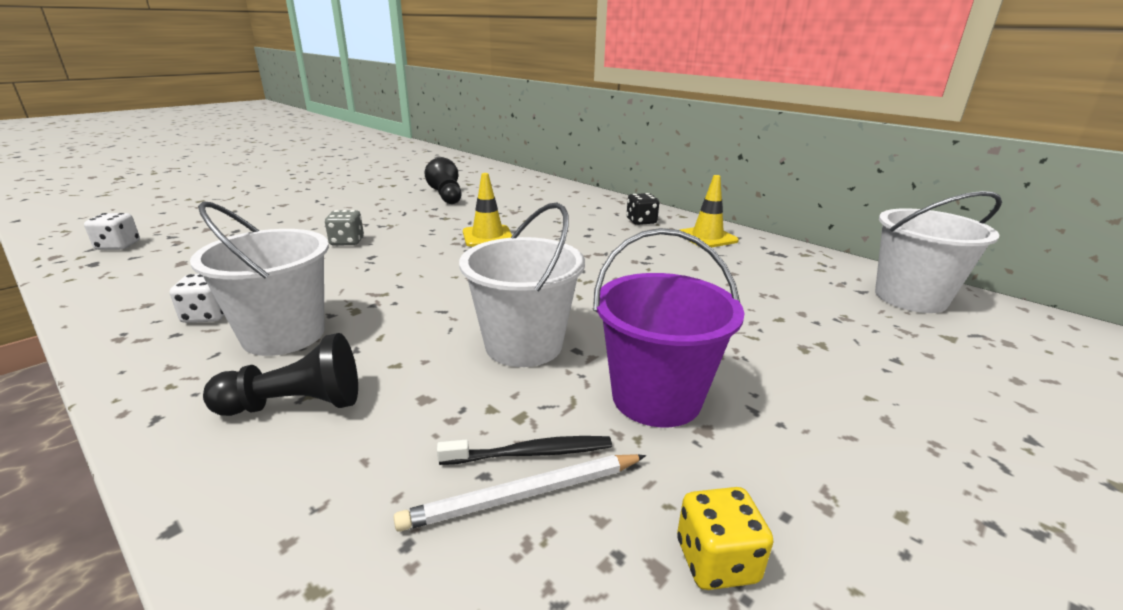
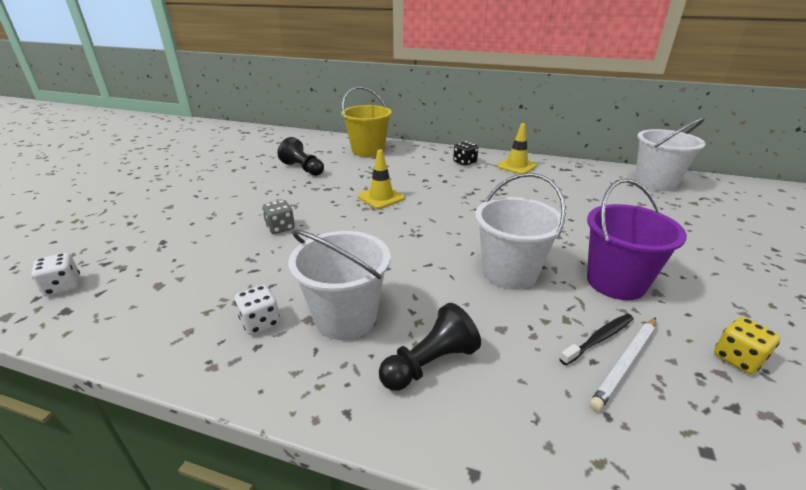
camera: 25 degrees left, 5 degrees up
(540, 191) = (368, 151): none -> yellow bucket

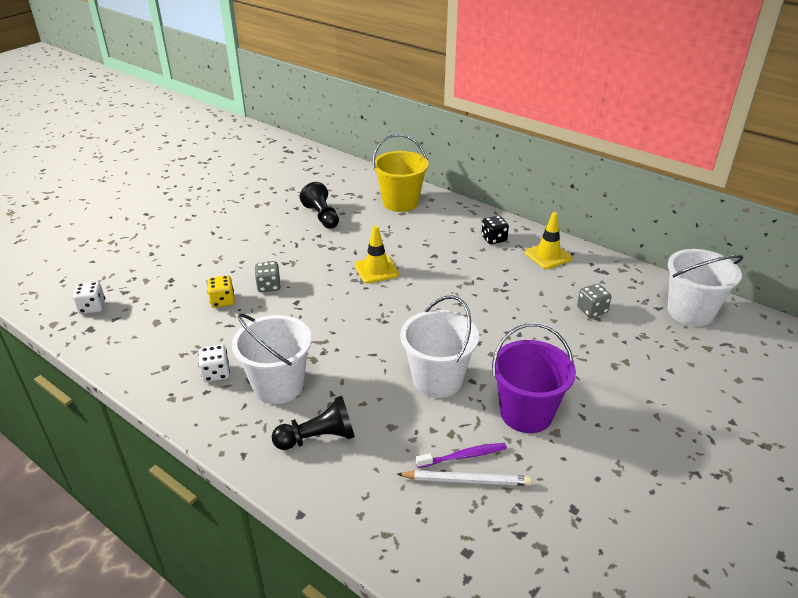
camera: 20 degrees right, 5 degrees up
(585, 194) = (592, 310): none -> grey dice
(599, 339) = (463, 456): black toothbrush -> purple toothbrush
(625, 363) = (466, 480): white pencil -> white pencil turned 150 degrees counterclockwise
(738, 358) = (565, 503): yellow dice -> yellow dice (222, 301)

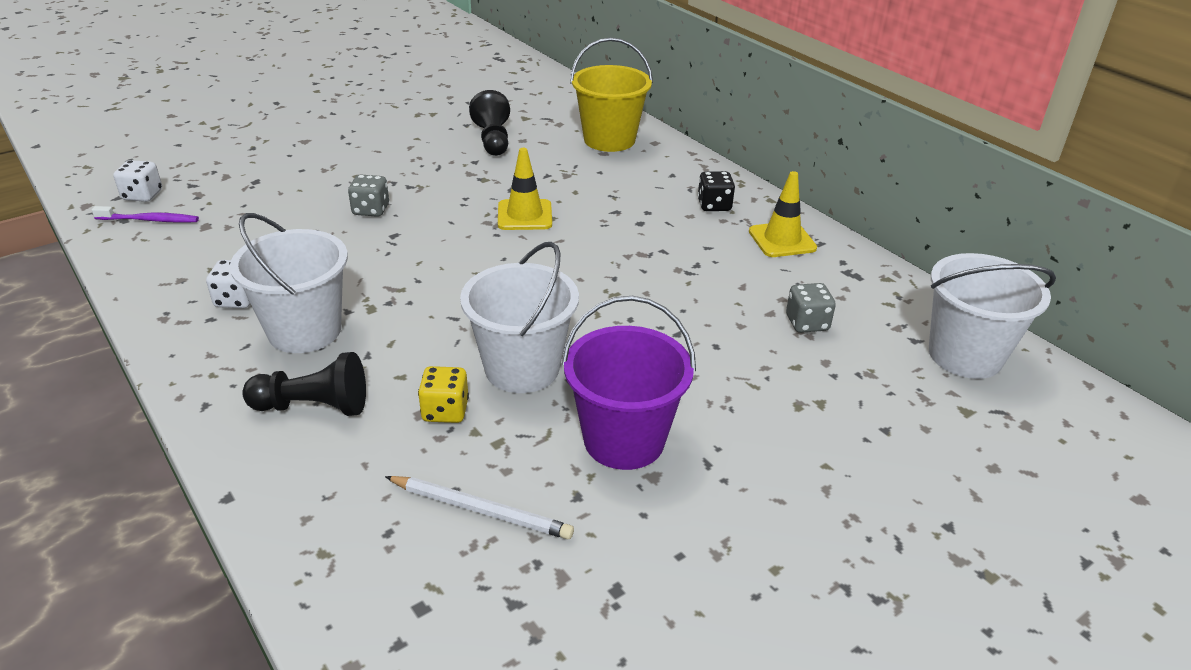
camera: 15 degrees right, 0 degrees up
(222, 301) = (301, 216): yellow dice -> yellow dice (445, 411)
(463, 456) = (496, 476): purple toothbrush -> purple toothbrush (149, 220)

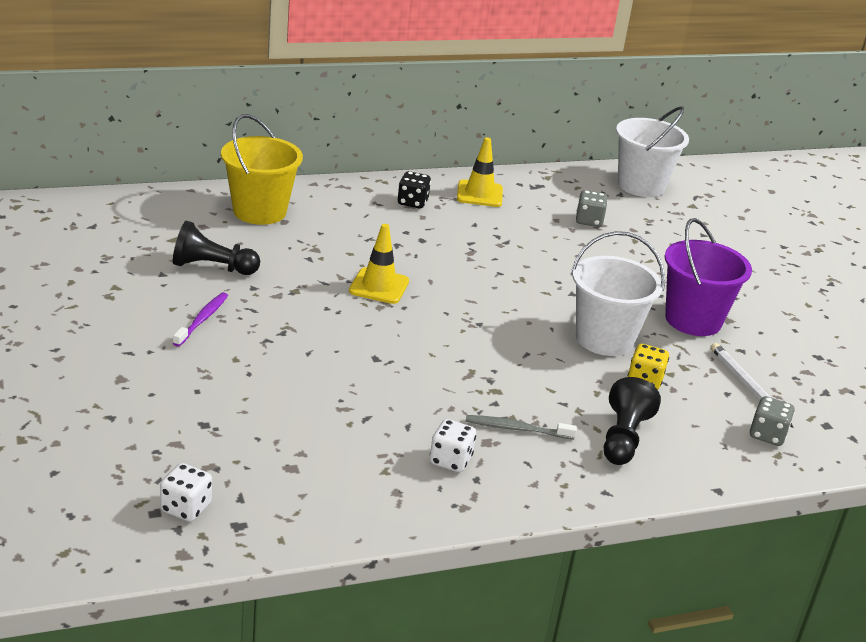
camera: 75 degrees left, 5 degrees down
(149, 220) = (254, 506): purple toothbrush -> purple toothbrush (202, 320)
(304, 331) = (517, 429): white bucket -> grey toothbrush
(371, 210) = (319, 362): grey dice -> grey dice (767, 435)
(481, 510) = (748, 387): white pencil -> white pencil turned 60 degrees counterclockwise

